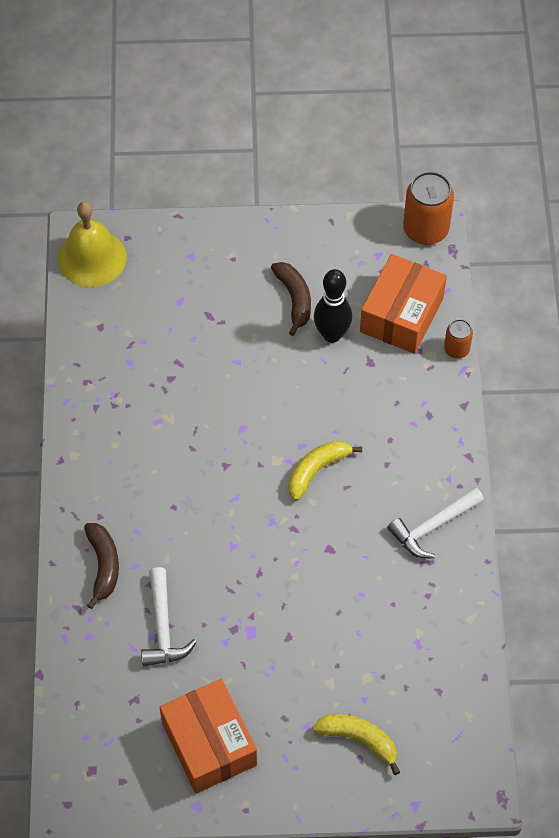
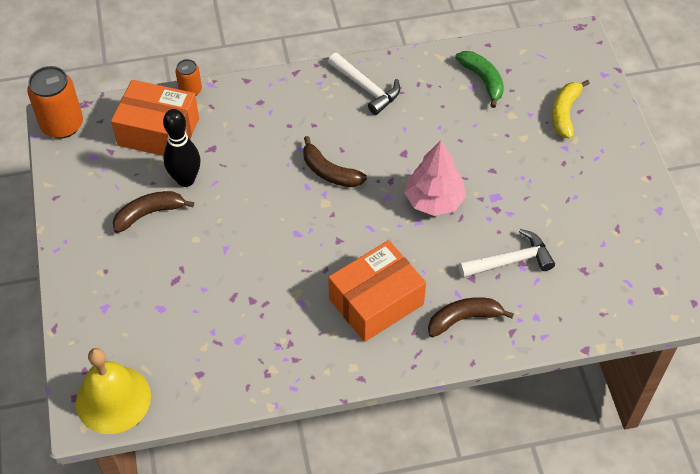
camera: 100 degrees left, 5 degrees down
(209, 744) = (603, 210): orange box -> orange box (376, 301)
(258, 567) = (434, 200): none -> pink tree
(317, 470) = (329, 172): yellow banana -> brown banana
(426, 658) = (483, 80): none -> green banana

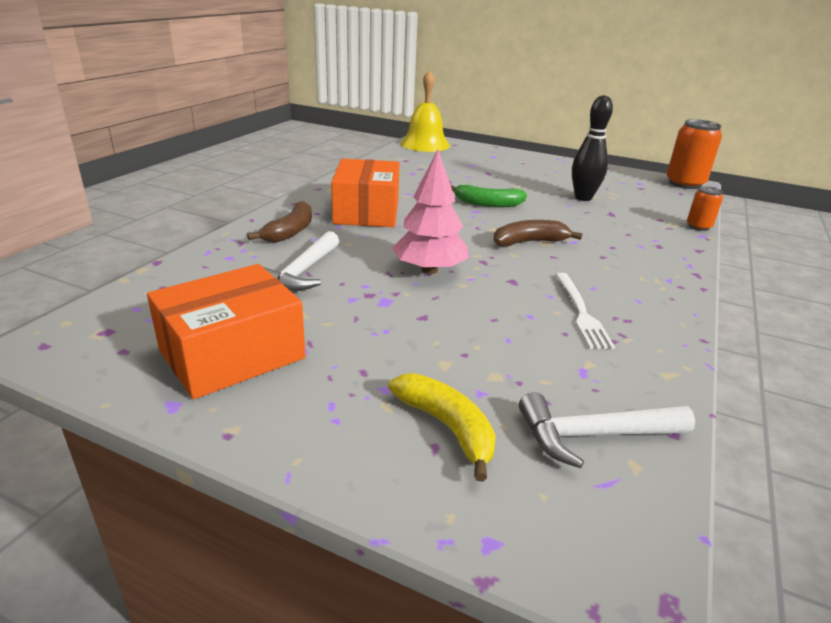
camera: 125 degrees right, 25 degrees down
(149, 213) = (560, 182): brown banana -> none
(158, 132) = (650, 204): orange box -> orange box (232, 354)
(366, 88) = (639, 300): white hammer -> white hammer (593, 435)
(411, 108) = (581, 312): none -> white fork
(483, 80) = (589, 386): green banana -> green banana (487, 204)

